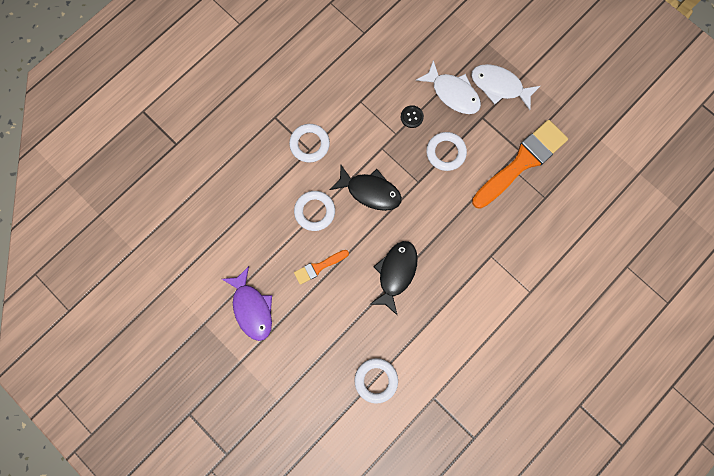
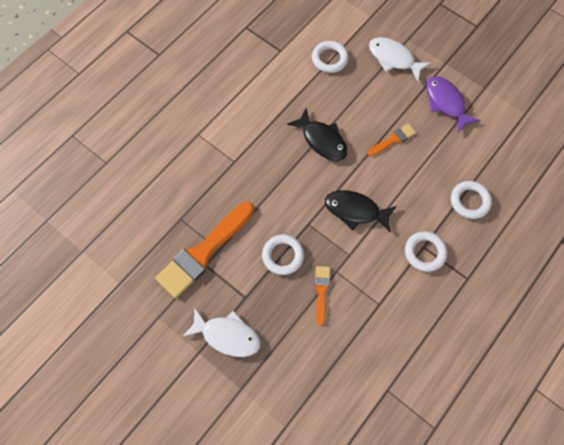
camera: 175 degrees right, 10 degrees down
(315, 211) = (406, 187): white ring -> white ring (469, 201)
(395, 273) = (322, 140): black fish -> black fish turned 60 degrees counterclockwise
(411, 117) = (321, 291): black button -> orange brush
(452, 93) = (279, 322): white fish -> white fish (393, 59)

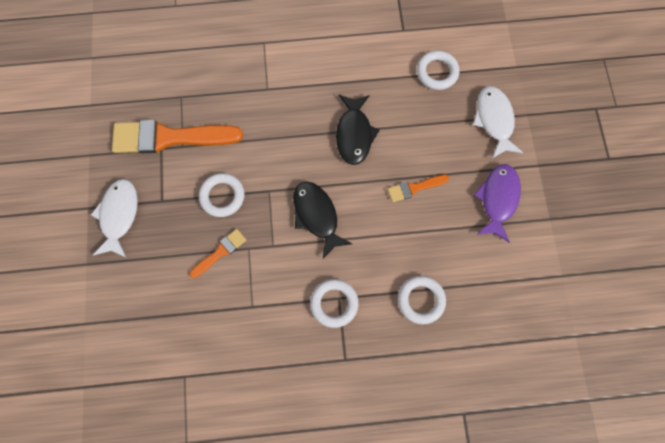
camera: 45 degrees right, 5 degrees up
(227, 335) = (119, 215): white fish -> white fish turned 150 degrees counterclockwise
(393, 139) = (414, 188): orange brush -> orange brush turned 150 degrees clockwise

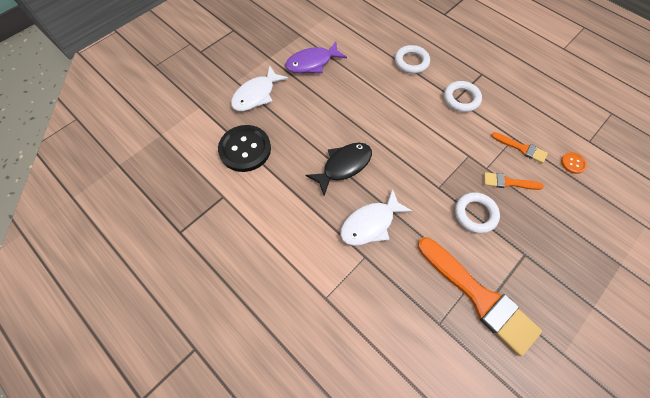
camera: 130 degrees left, 10 degrees down
(119, 215) = (569, 275): white fish -> white fish (370, 224)
(182, 331) = (573, 163): none -> orange button
(317, 216) = (423, 145): black fish -> none
(414, 188) = (347, 106): orange brush -> orange brush (521, 148)
(437, 72) = (245, 149): white ring -> black button

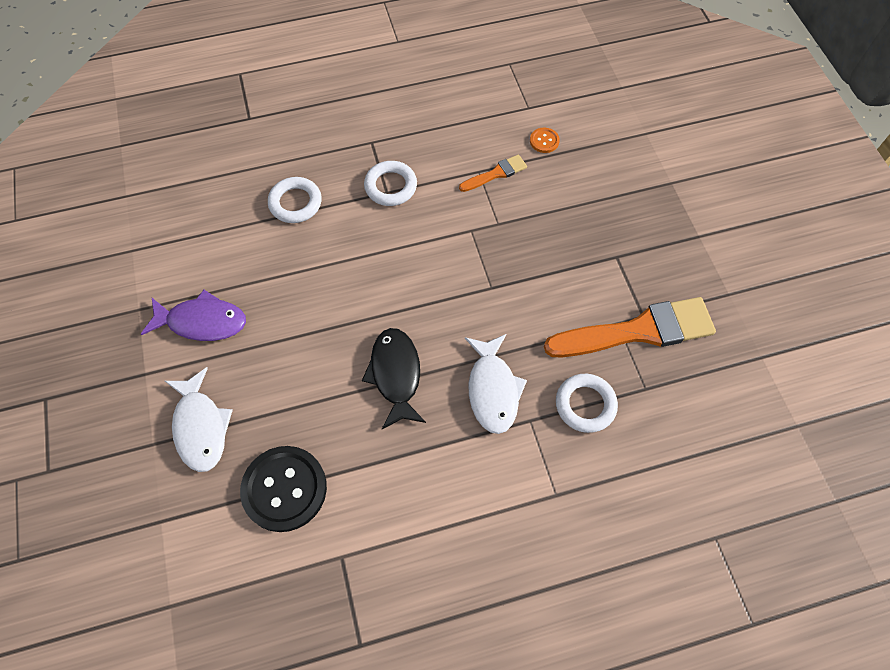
camera: 60 degrees left, 0 degrees up
(312, 63) = (202, 322): purple fish -> purple fish turned 90 degrees counterclockwise
(475, 214) = (546, 272): white ring -> white ring (585, 405)
(508, 182) = (528, 215): orange brush -> none

